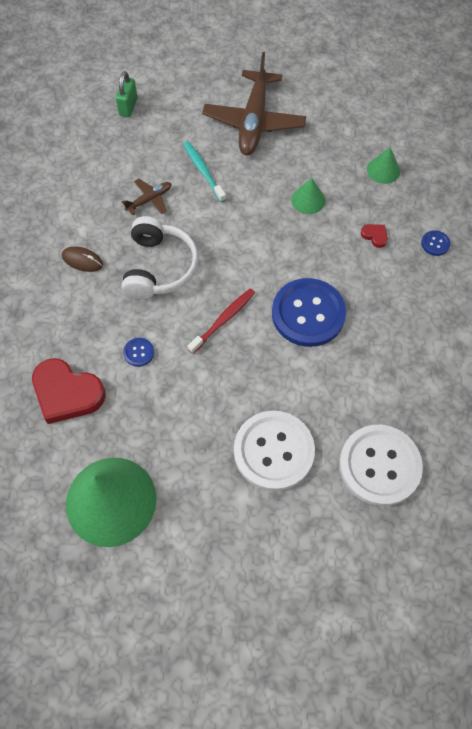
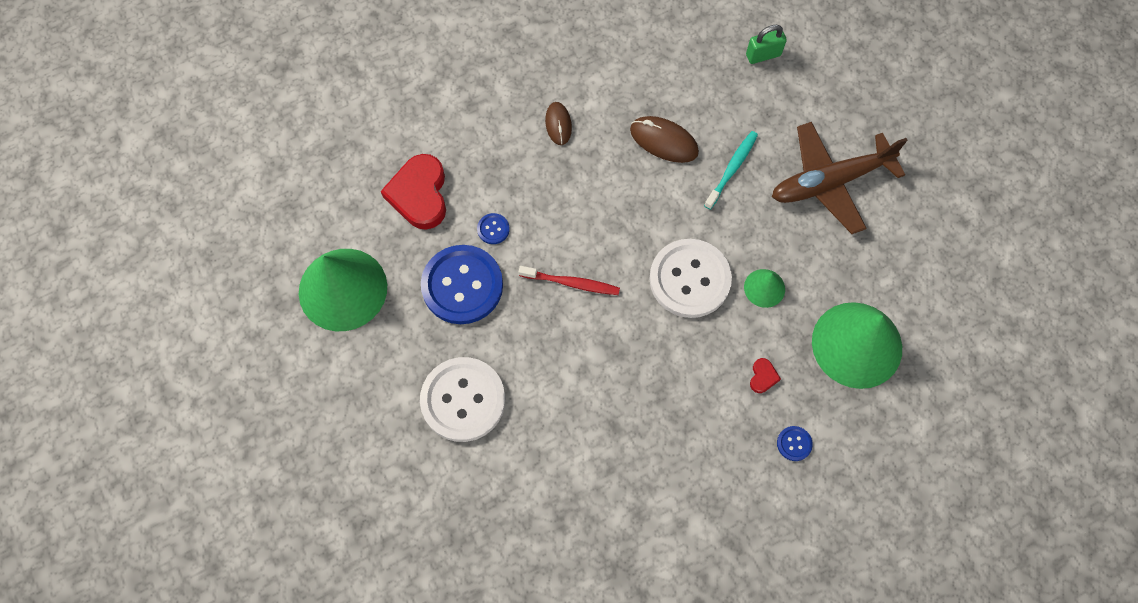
camera: 60 degrees right, 5 degrees up
(150, 200) = (664, 141): brown plane -> brown mouse
(159, 267) = (593, 194): white headphones -> none
(308, 314) = (627, 357): blue button -> blue button (462, 285)
(379, 465) = (502, 504): white button -> white button (689, 279)
(383, 170) = (857, 344): green cone -> green cone, size x2.15

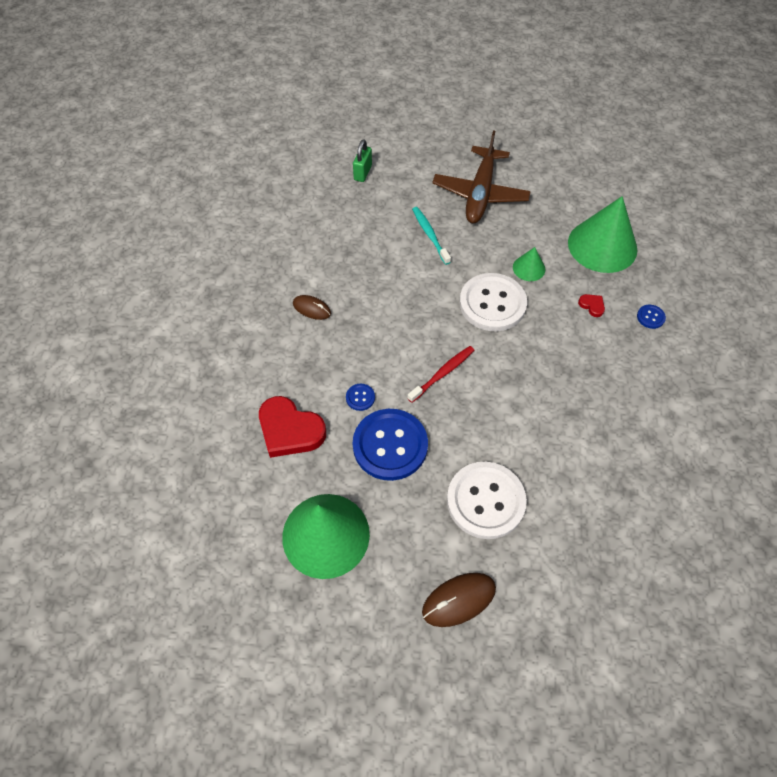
camera: 55 degrees left, 10 degrees down
(664, 141) = (378, 258): brown mouse -> brown mouse (459, 600)

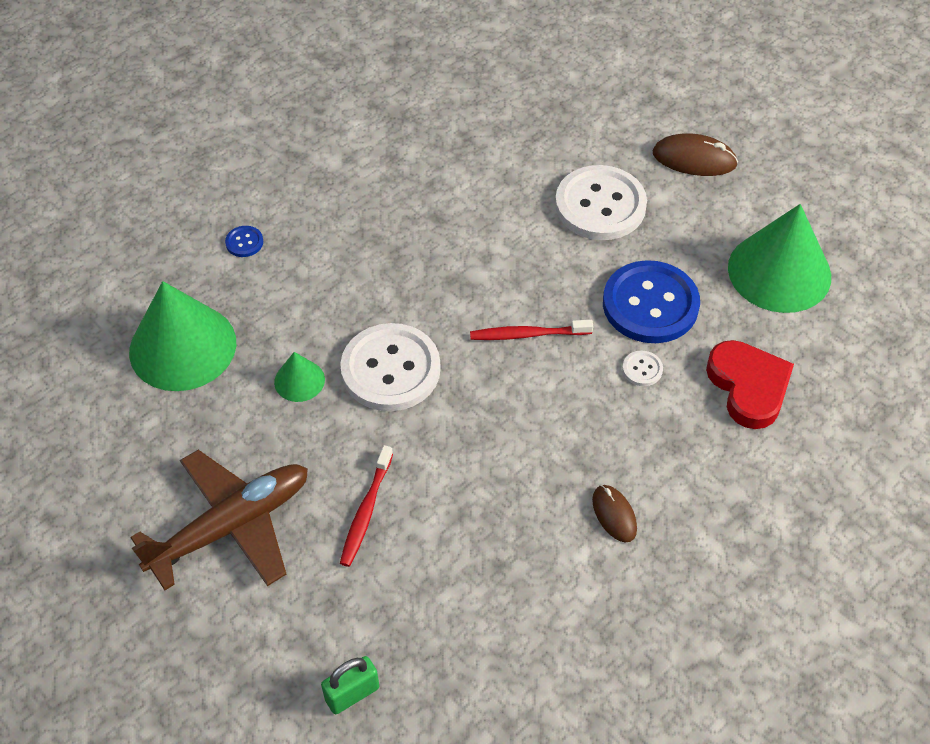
camera: 140 degrees left, 5 degrees down
(360, 397) = (642, 369): blue button -> white button
(430, 235) = (366, 511): turquoise toothbrush -> red toothbrush
(592, 306) = (287, 293): red heart -> none

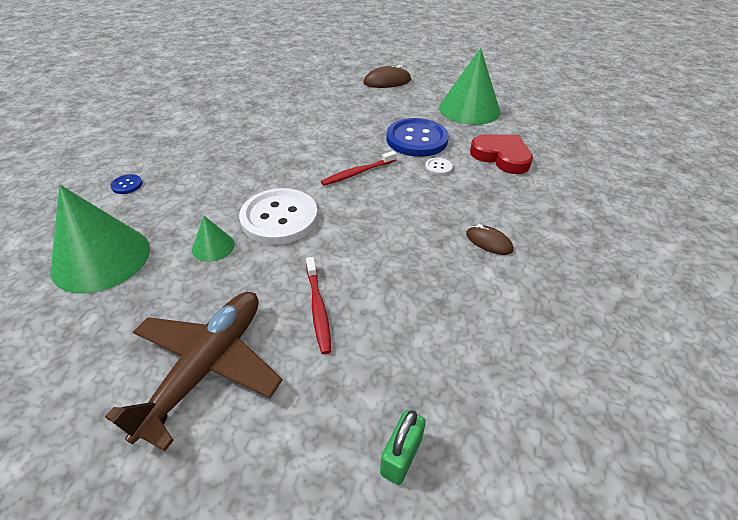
camera: 30 degrees left, 10 degrees down
(600, 205) = (353, 109): white button -> none

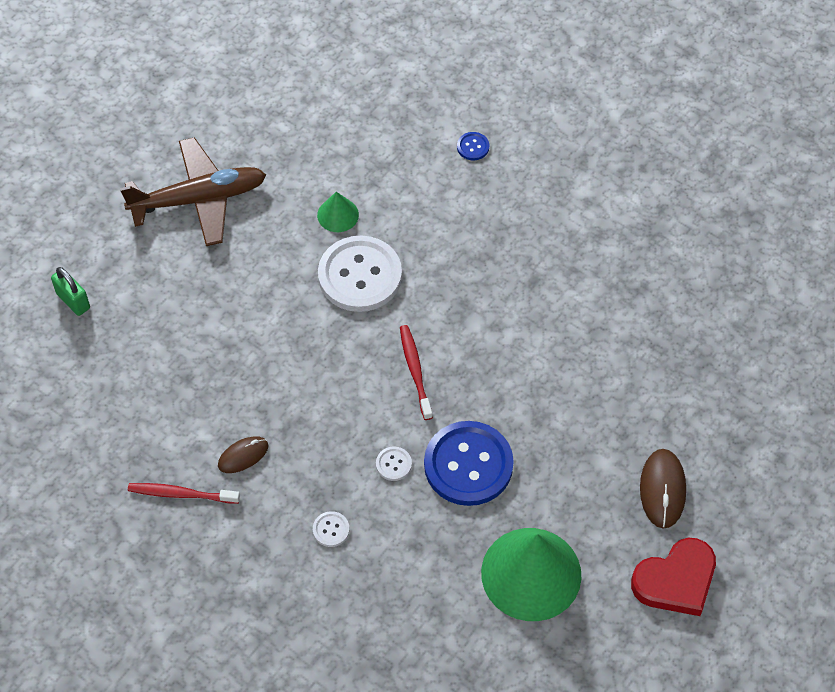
camera: 110 degrees right, 15 degrees up
(101, 258) = (357, 130): green cone -> none
(207, 367) = (199, 199): brown plane -> brown plane turned 60 degrees counterclockwise
(318, 308) = (223, 282): red toothbrush -> red toothbrush (181, 494)
(501, 157) = (390, 552): red heart -> red heart (676, 580)
(508, 183) = (331, 529): none -> white button

